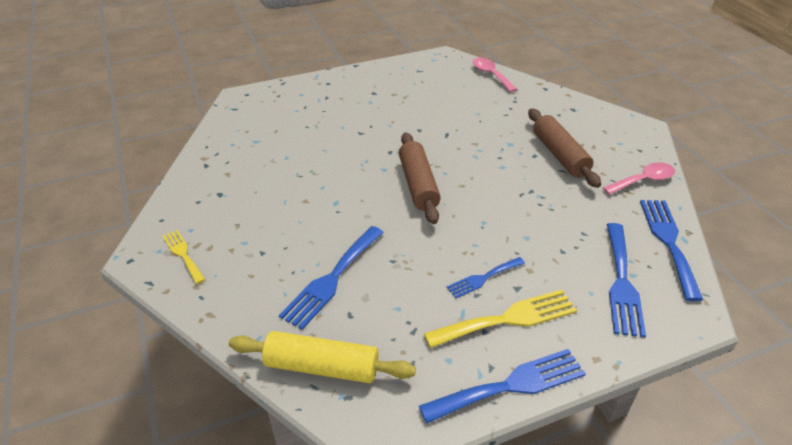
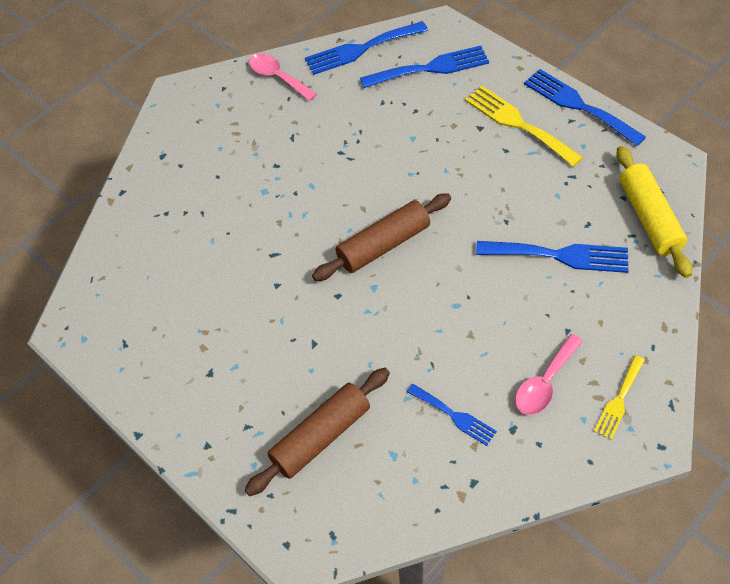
camera: 110 degrees left, 15 degrees up
(483, 278) = (484, 151): blue fork -> blue fork (454, 416)
(491, 75) = (106, 256): pink spoon -> pink spoon (544, 383)
(559, 155) = (265, 145): brown rolling pin -> brown rolling pin (321, 436)

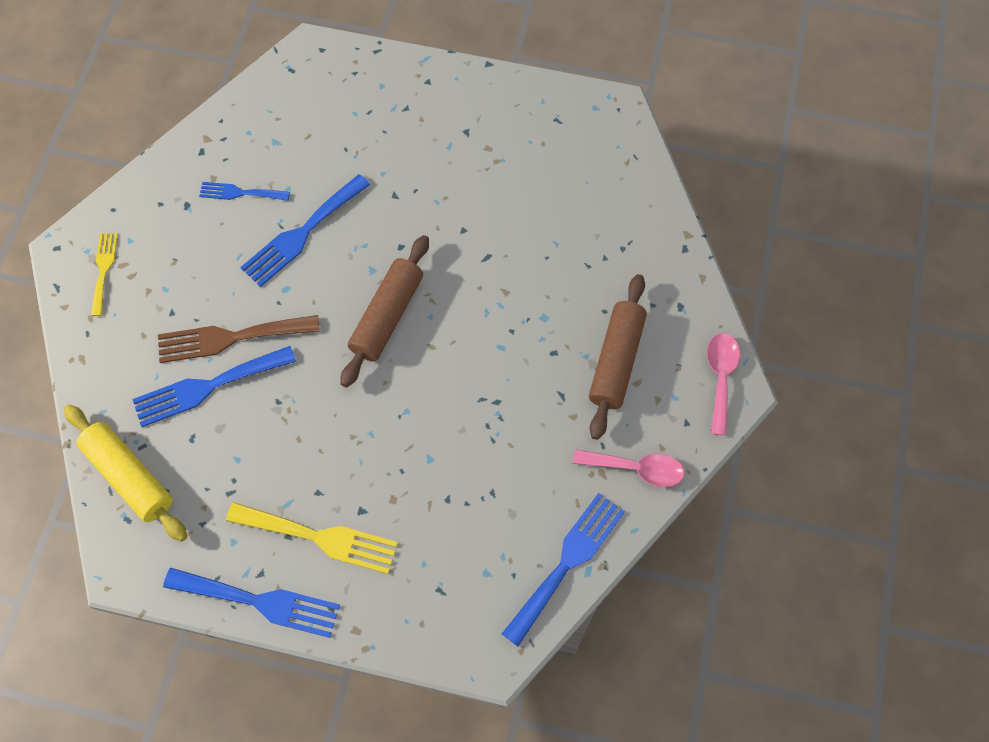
camera: 145 degrees right, 10 degrees up
(321, 436) = (341, 128): brown rolling pin -> brown rolling pin (616, 361)
(430, 68) = (465, 574): blue fork -> blue fork (302, 233)
(523, 285) = (231, 338): none -> brown fork
(544, 383) = (174, 255): pink spoon -> pink spoon (720, 377)

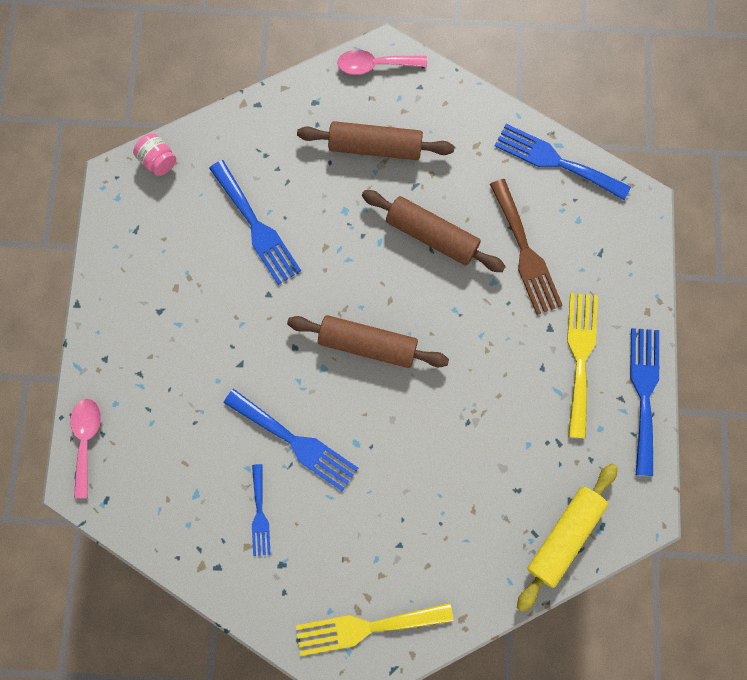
camera: 100 degrees left, 10 degrees up
(104, 270) = (366, 627): yellow fork -> yellow fork, size x1.70
(207, 387) = (467, 489): blue fork -> blue fork (256, 227)
(231, 338) = (415, 481): brown fork -> brown fork (525, 252)
(498, 403) = (432, 235): none -> brown rolling pin
(631, 147) = (158, 161): none -> pink jar
(636, 469) = (467, 120): pink spoon -> pink spoon (86, 440)

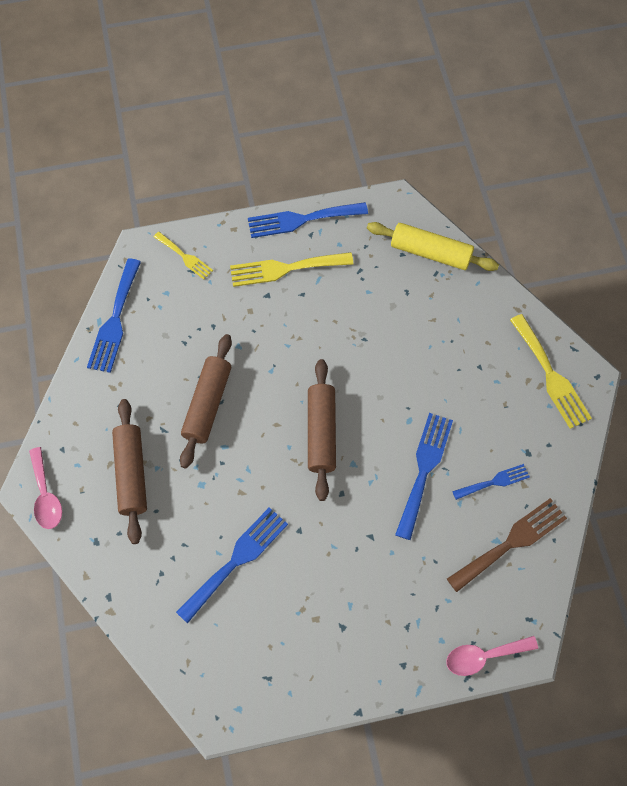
camera: 105 degrees left, 10 degrees down
(158, 161) = (190, 679): pink jar -> none
(525, 252) = (205, 327): brown fork -> brown fork (511, 542)
(620, 249) = (185, 257): none -> yellow fork

